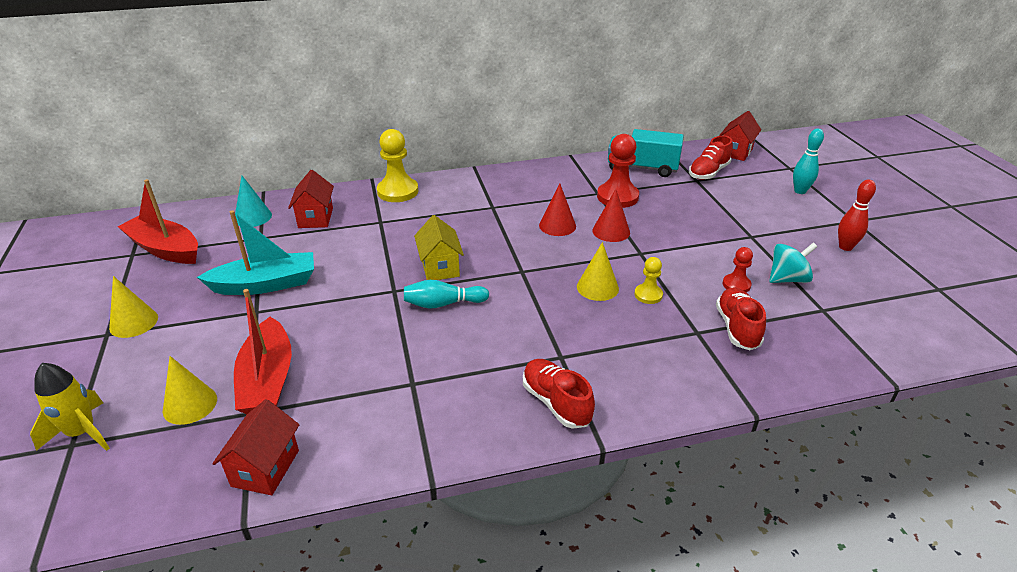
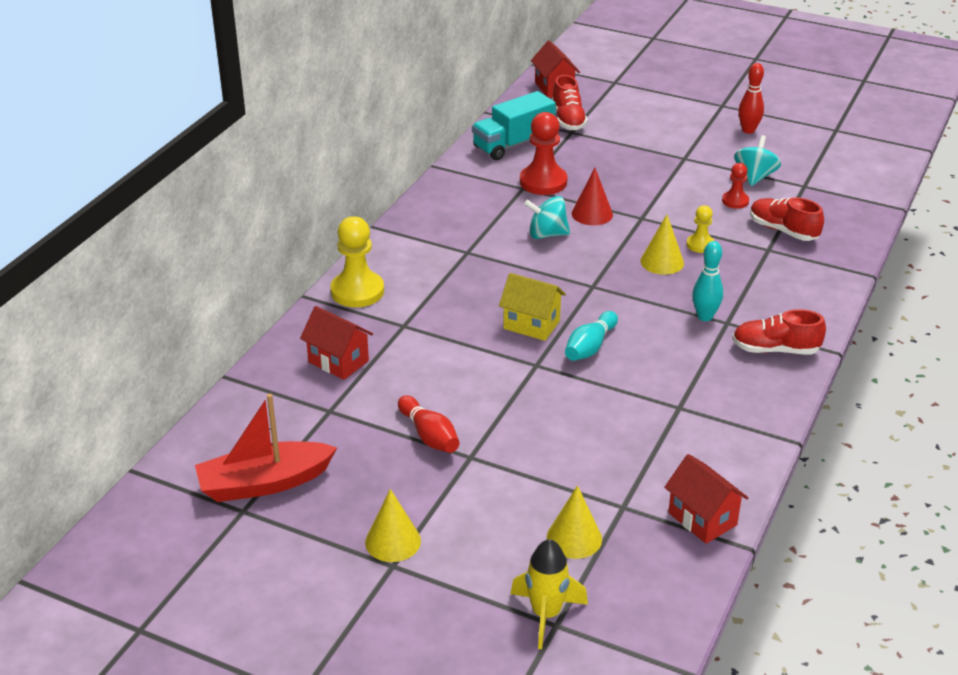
camera: 50 degrees left, 0 degrees up
(253, 217) = (276, 402): turquoise cone -> none
(266, 284) = (429, 435): turquoise boat -> red bowling pin
(268, 380) = (588, 482): red boat -> none
(557, 225) = (547, 234): red cone -> turquoise spinning top
(800, 191) = (653, 100): turquoise bowling pin -> turquoise bowling pin (705, 316)

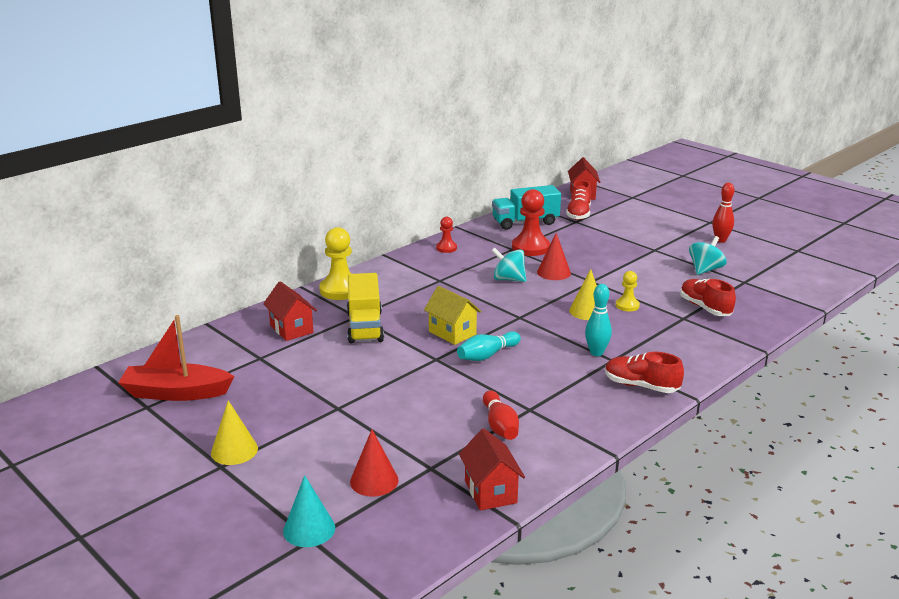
camera: 20 degrees right, 10 degrees down
(424, 338) = (365, 327): none -> yellow truck
(429, 435) = (318, 388): red bowling pin -> red bowling pin (500, 426)
(546, 614) = (309, 529): yellow rocket -> turquoise cone
(574, 538) = (374, 481): yellow cone -> red cone
(735, 201) = (677, 282): red pawn -> red pawn (446, 248)

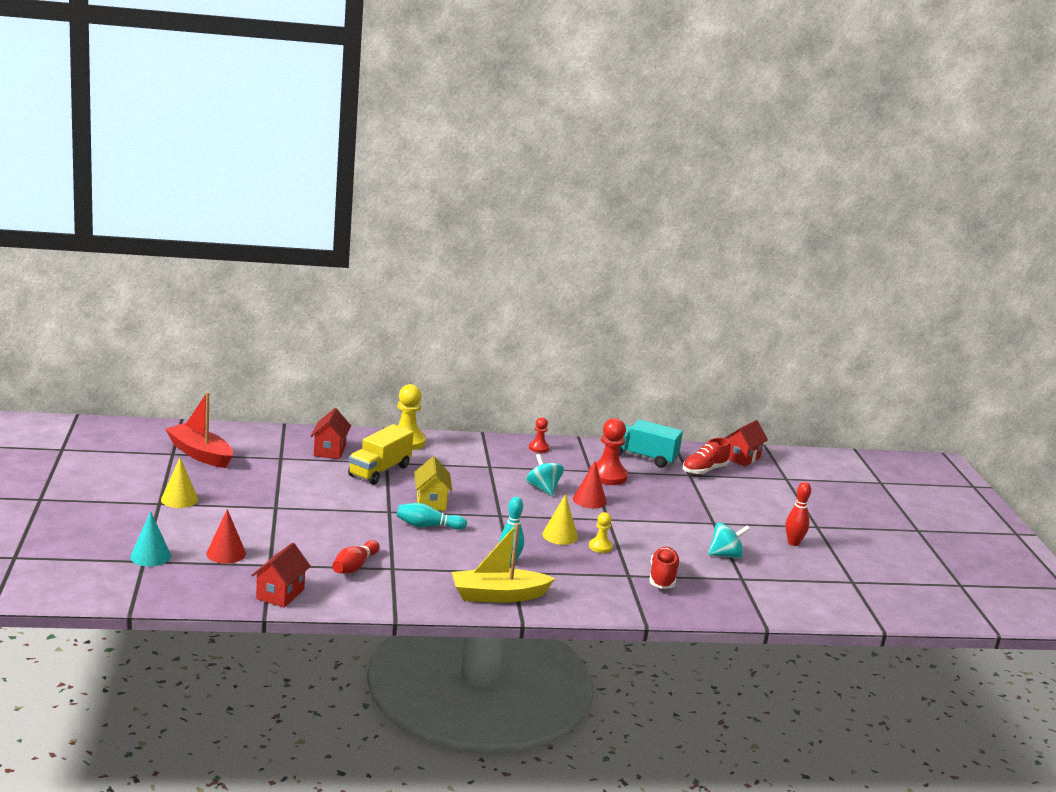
camera: 35 degrees right, 5 degrees down
(641, 386) = (498, 595): red shoe -> yellow boat

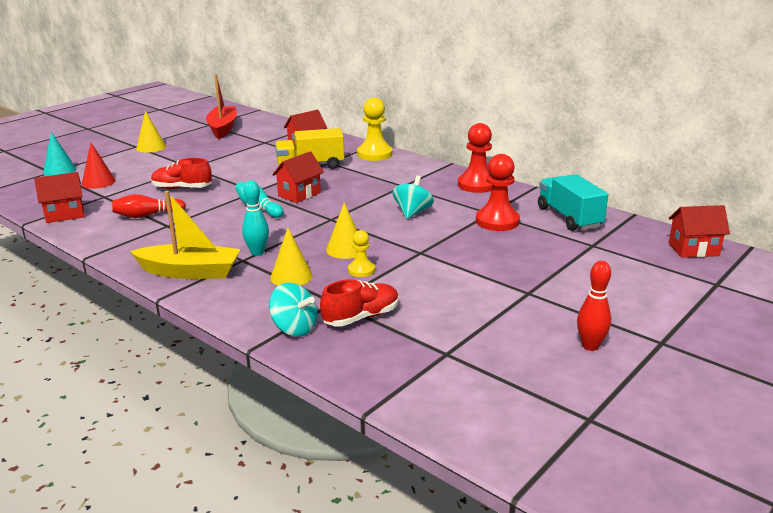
camera: 50 degrees right, 5 degrees up
(431, 502) = (299, 194): yellow house -> red house
(498, 595) = (190, 272): yellow boat -> yellow boat turned 150 degrees clockwise
(538, 448) = (477, 185): red pawn -> red pawn, size x1.82
(569, 569) = (291, 276): none -> yellow cone
(589, 500) = (436, 233): red cone -> none
(704, 470) = (619, 247): red shoe -> red shoe (182, 188)
(726, 555) = (476, 325): turquoise spinning top -> turquoise spinning top (294, 328)

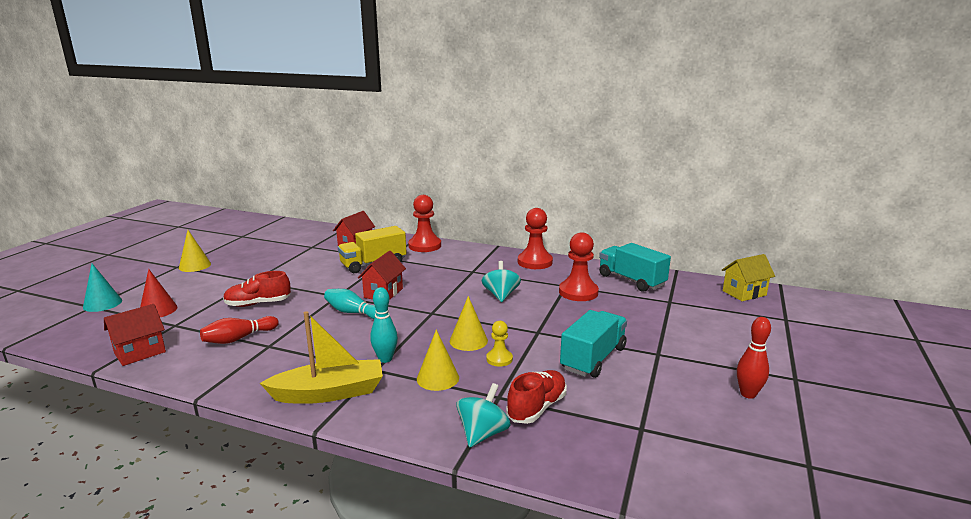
camera: 20 degrees left, 5 degrees down
(223, 128) = (259, 238): red boat -> none
(294, 328) = (482, 434): turquoise spinning top -> turquoise spinning top turned 75 degrees counterclockwise
(374, 154) = (425, 246): yellow pawn -> red pawn
(455, 285) = (593, 358): none -> turquoise truck
(693, 249) = (744, 293): red house -> yellow house

